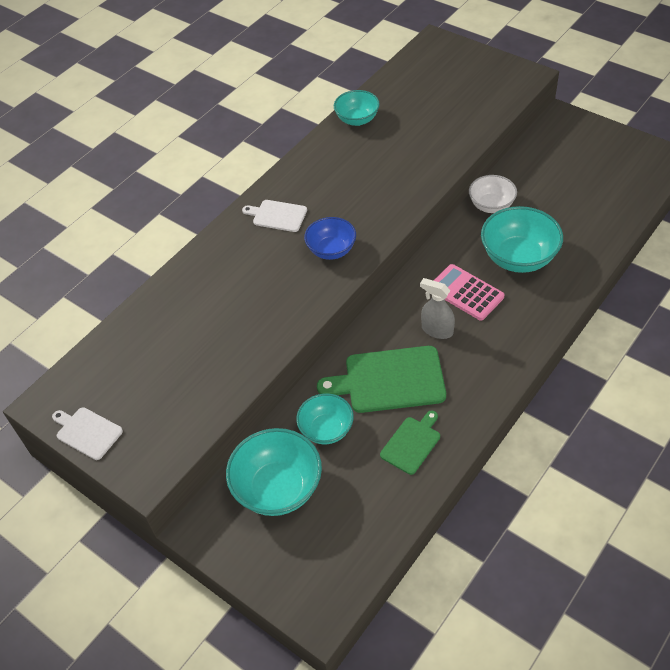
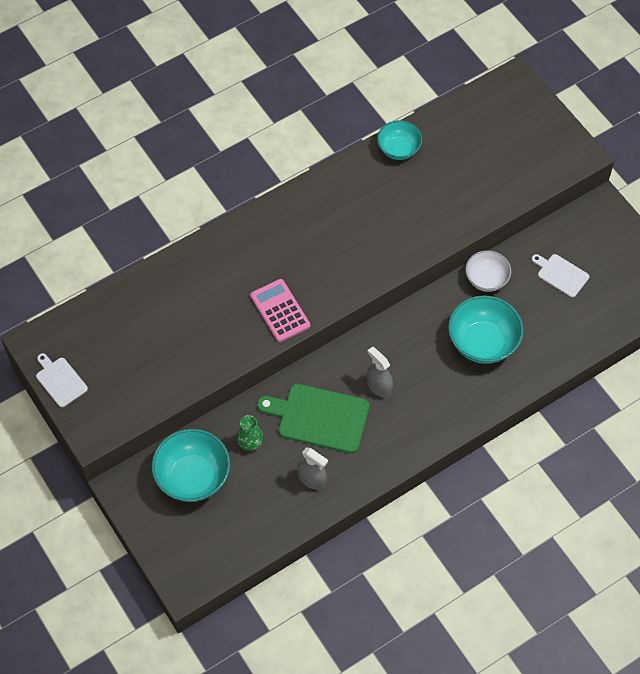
camera: 15 degrees right, 10 degrees up
(277, 215) = (284, 230): white cutting board -> white cutting board (561, 274)
(326, 429) = (250, 442): turquoise bowl -> green vase
(331, 250) = (315, 283): blue bowl -> none
(412, 443) = (312, 479): green cutting board -> grey spray bottle
(466, 293) = (420, 360): pink calculator -> pink calculator (280, 311)

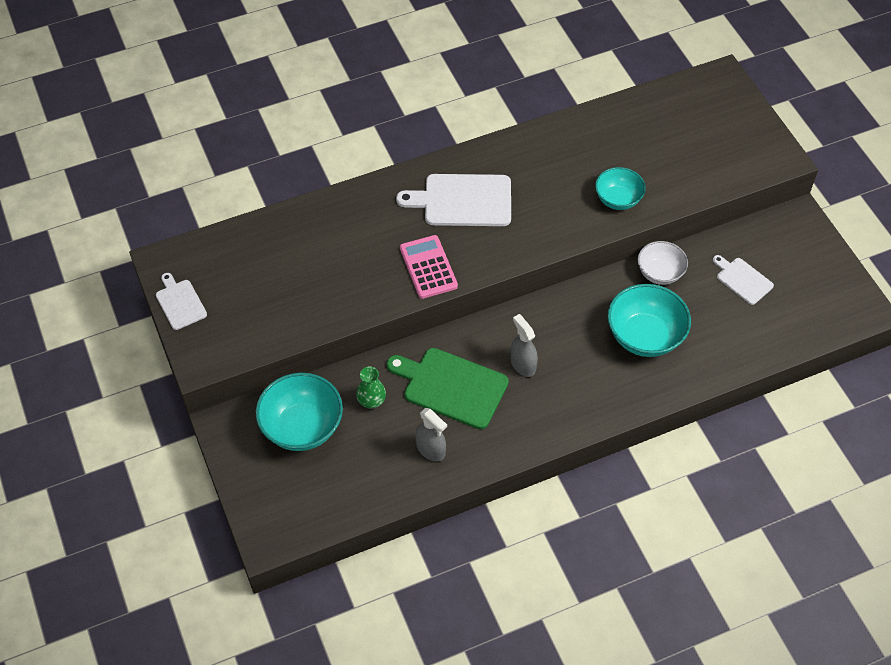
camera: 10 degrees right, 5 degrees down
(299, 240) = (463, 200): none -> white cutting board
(398, 149) = (586, 127): turquoise bowl -> turquoise bowl (618, 199)

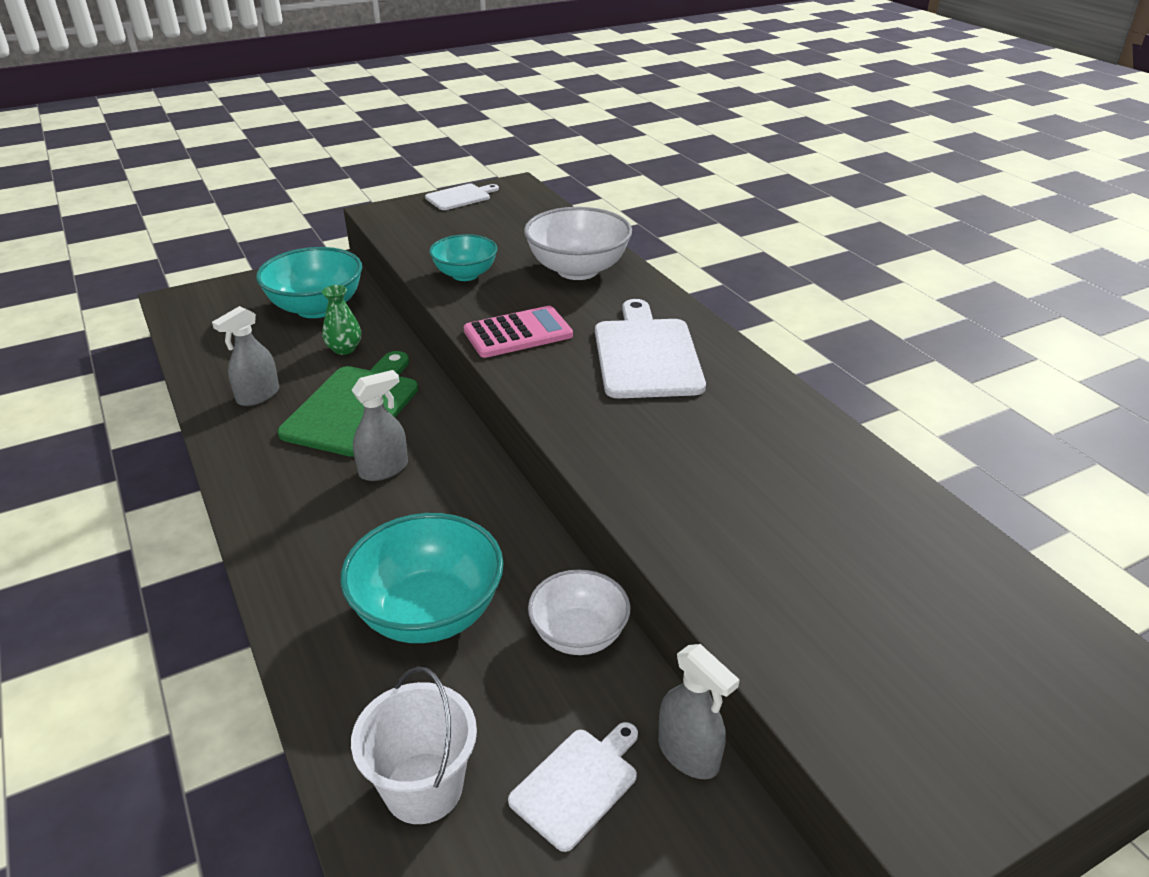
camera: 85 degrees right, 20 degrees down
(338, 227) = (578, 270): none -> white bowl
(618, 199) = (694, 515): turquoise bowl -> turquoise bowl (465, 274)
(726, 239) = (688, 754): none -> grey spray bottle
(746, 335) = (423, 787): none -> white bucket

